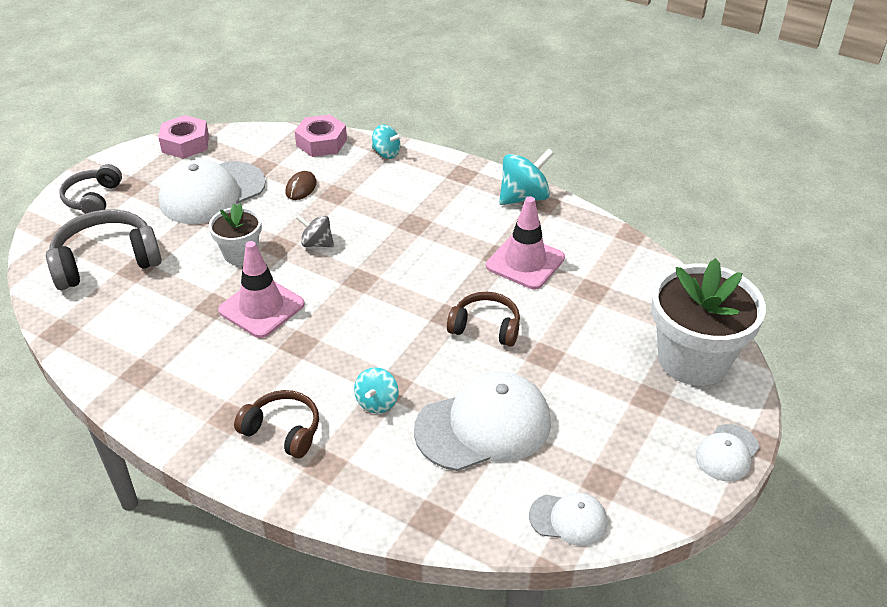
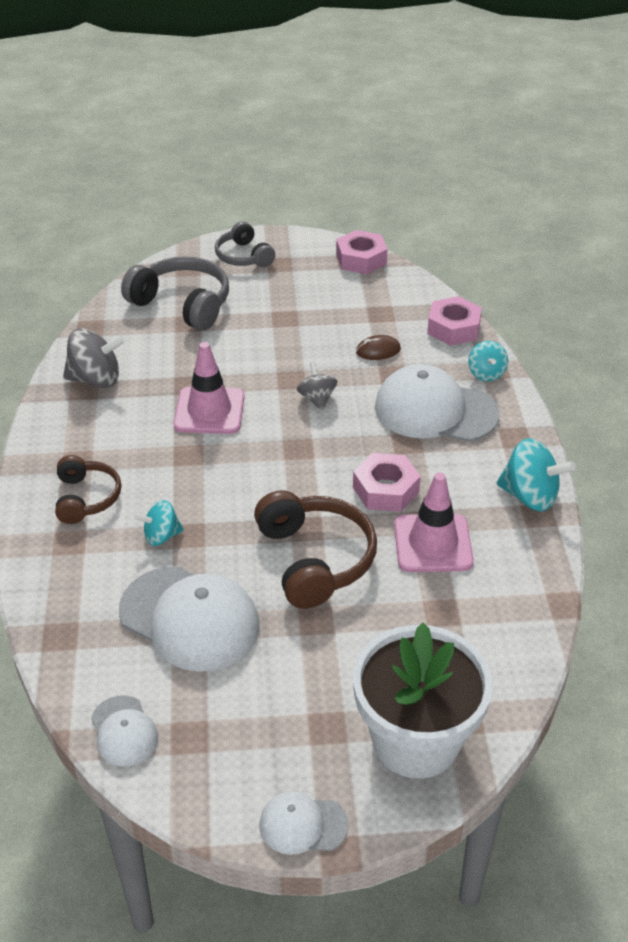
camera: 55 degrees right, 0 degrees up
(93, 199) = (243, 256): grey headphones -> grey headphones turned 90 degrees counterclockwise
(136, 358) = (96, 379): none -> grey spinning top
(212, 193) = (316, 308): white cap -> white cap (435, 410)
(240, 253) = (260, 364): white flower pot -> none
(451, 257) = (385, 490): none -> pink nut
(485, 327) = (315, 559): brown headphones -> brown headphones, size x1.60

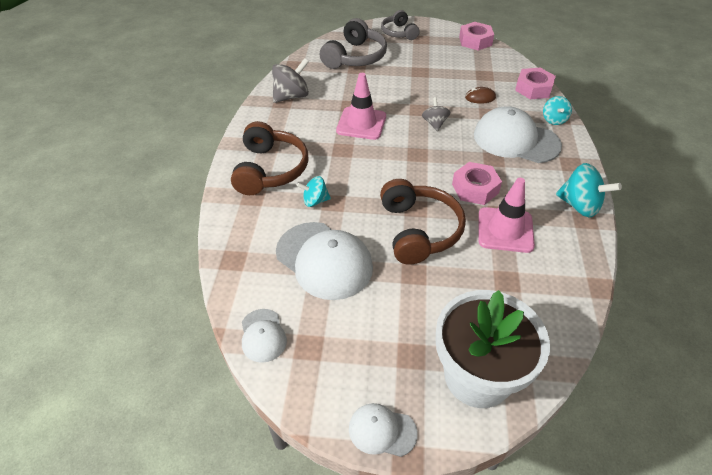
camera: 10 degrees right, 5 degrees up
(86, 498) = (270, 169): brown headphones -> brown headphones, size x1.60
(96, 379) = (291, 96): grey spinning top -> grey spinning top turned 45 degrees counterclockwise
(182, 304) = (355, 57): grey headphones -> grey headphones turned 75 degrees clockwise

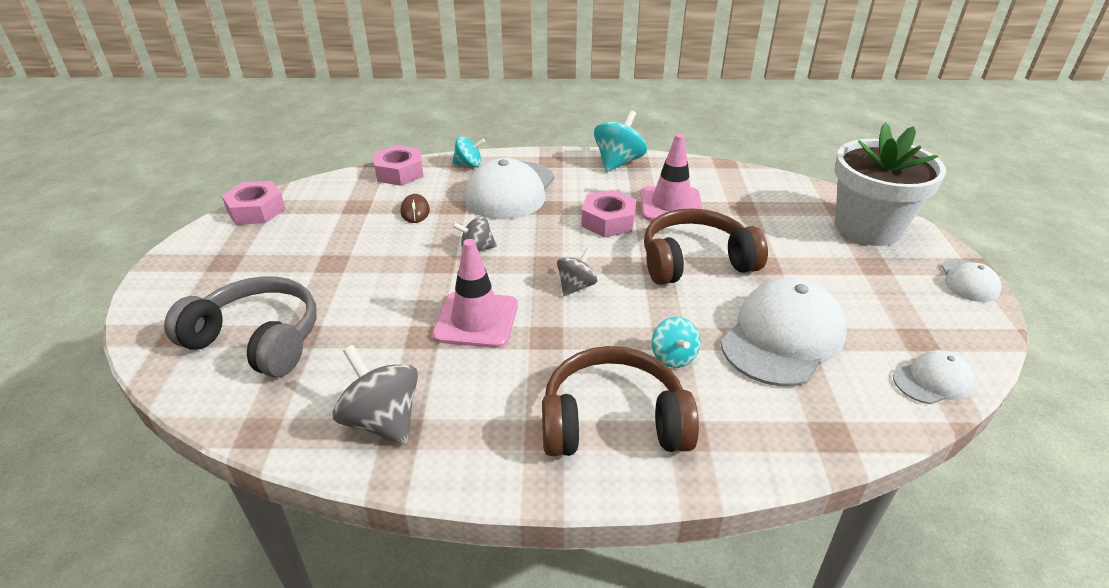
camera: 95 degrees left, 10 degrees down
(391, 165) = (576, 286): none -> grey spinning top
(399, 33) = (188, 287): grey headphones -> none

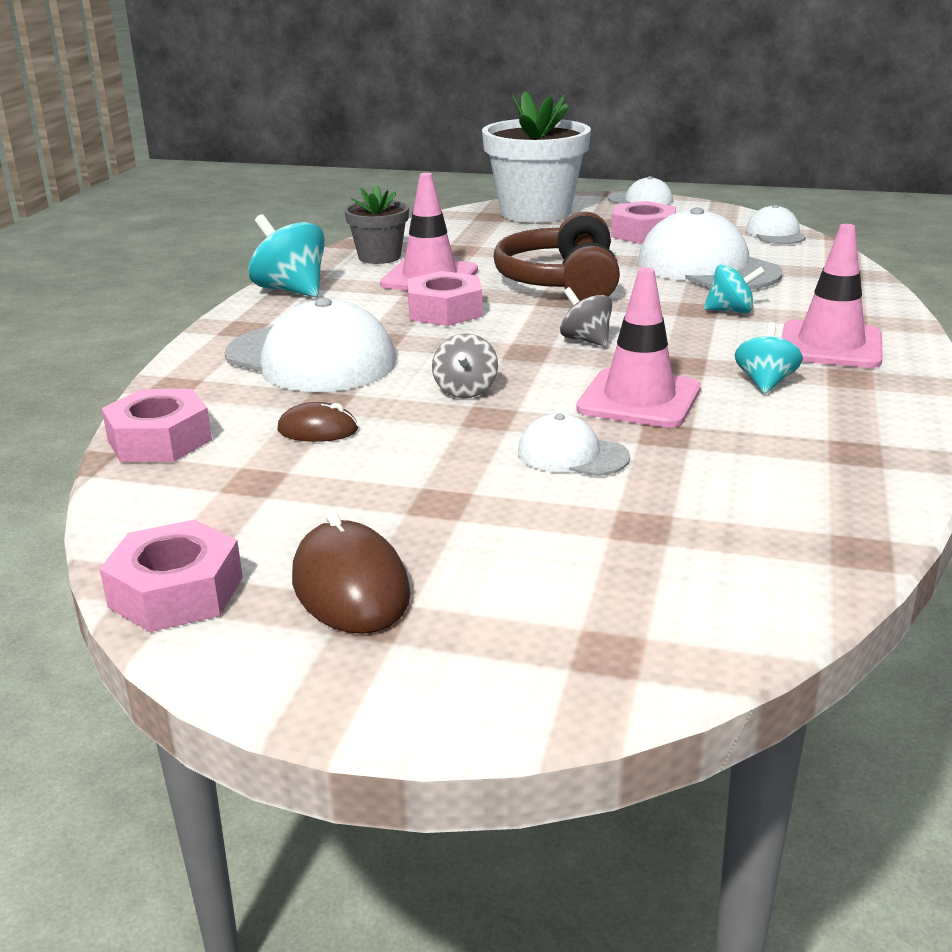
camera: 75 degrees left, 10 degrees down
(252, 251) = (350, 587): none -> brown mouse
(257, 340) = (645, 563): grey headphones -> none
(382, 420) = (834, 462): grey spinning top -> none
(389, 300) = (572, 455): none -> white cap
(469, 164) = (191, 382): turquoise spinning top -> turquoise spinning top (765, 383)
(613, 421) = (830, 345): brown headphones -> pink traffic cone
(701, 179) = (379, 257): none -> grey flower pot
(858, 291) = (642, 233): none -> pink nut

